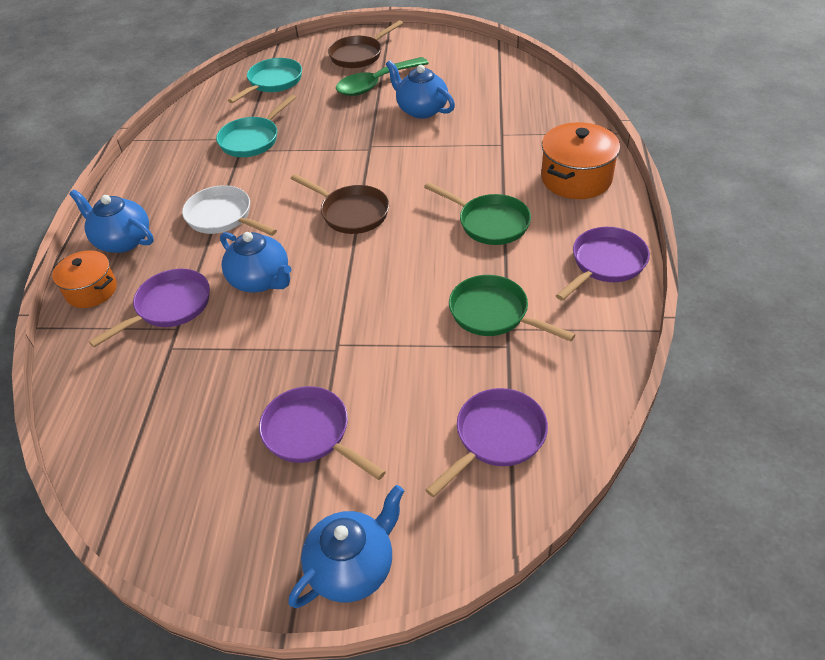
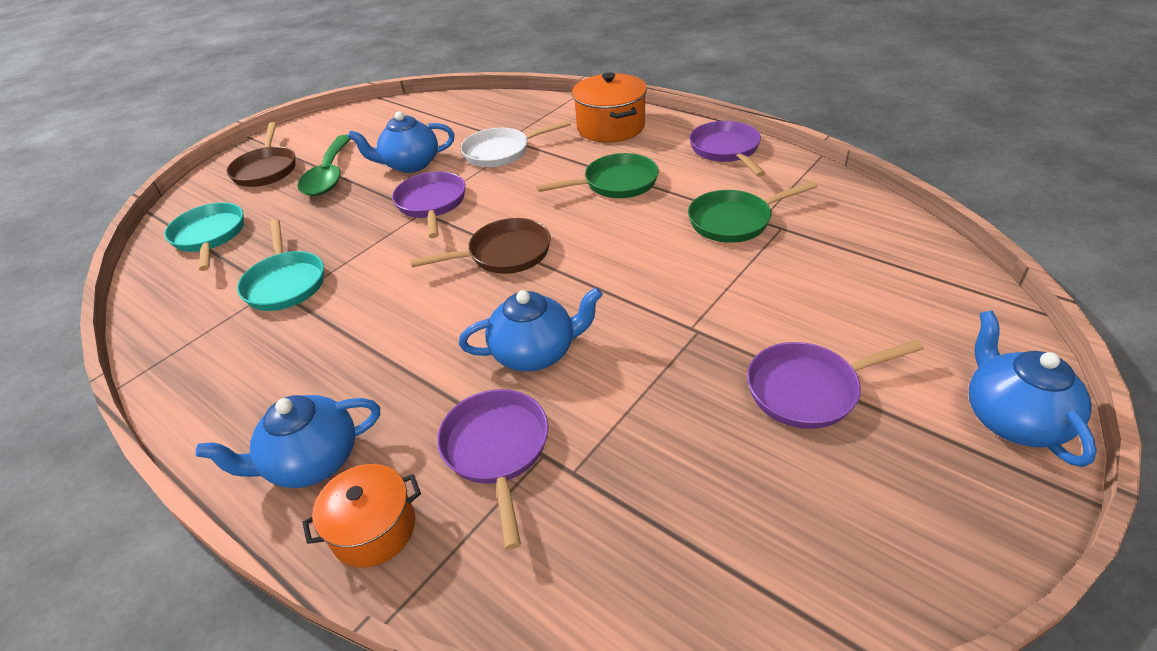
camera: 55 degrees left, 5 degrees down
(222, 217) = (389, 350): white pan -> white pan (501, 152)
(496, 437) = (888, 271): purple pan -> purple pan (432, 204)

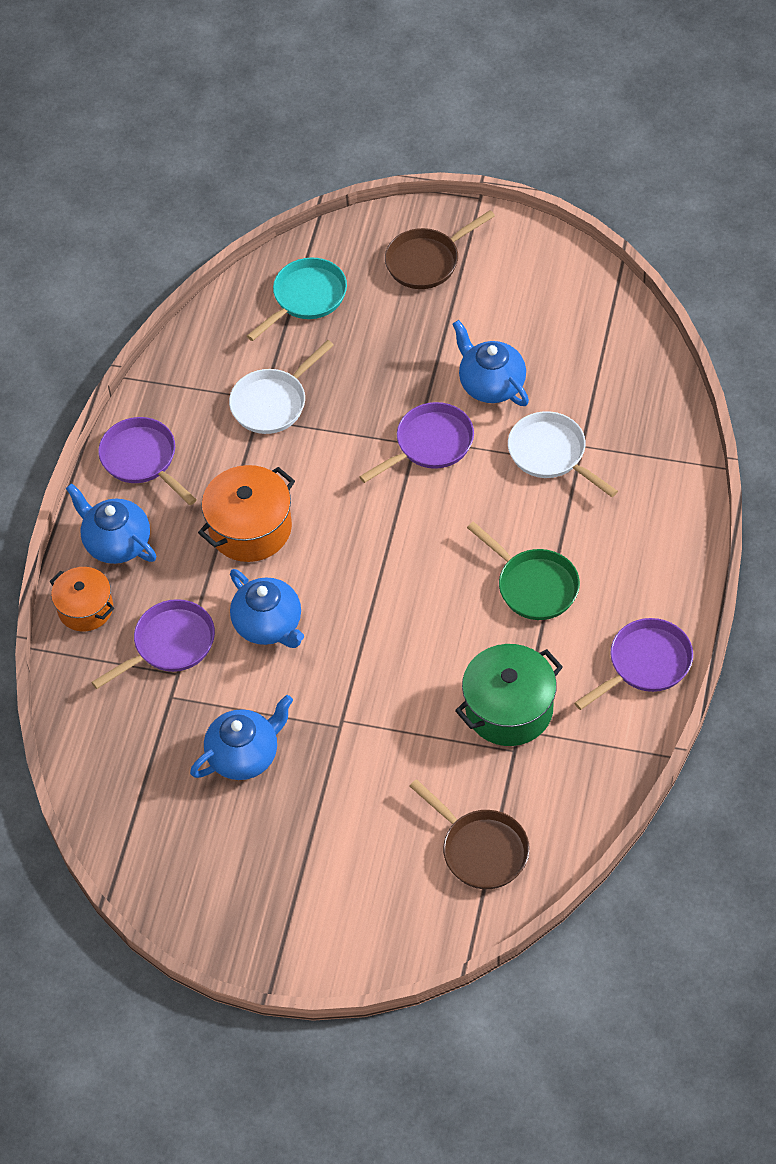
camera: 65 degrees right, 15 degrees up
(285, 283) = (272, 403): turquoise pan -> white pan
(329, 175) = (441, 324): green spoon -> none
(504, 254) = (379, 544): brown pan -> brown pan (481, 849)
(611, 127) = (651, 534): orange pot -> orange pot (250, 528)
(734, 221) = (509, 709): green pan -> green pot
(808, 389) = (304, 816): purple pan -> purple pan (142, 459)
(1011, 418) = (327, 948): blue teapot -> blue teapot (245, 755)

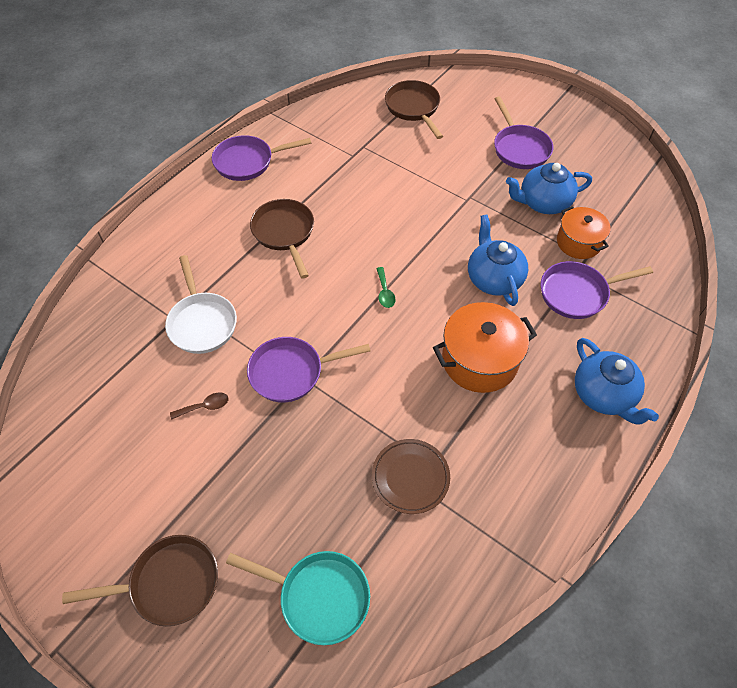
camera: 160 degrees left, 0 degrees up
(85, 608) = (643, 347): orange pot -> orange pot (578, 242)
(142, 459) = (559, 470): purple pan -> purple pan (519, 148)
(272, 403) = (410, 477): white pan -> brown plate
(306, 298) = (319, 596): turquoise pan -> turquoise pan turned 135 degrees counterclockwise
(381, 561) = (385, 292): none -> green spoon
(491, 384) = (205, 406): blue teapot -> brown spoon
(509, 709) = (351, 168): green pot -> none
(534, 585) = (284, 233): green pan -> brown pan

